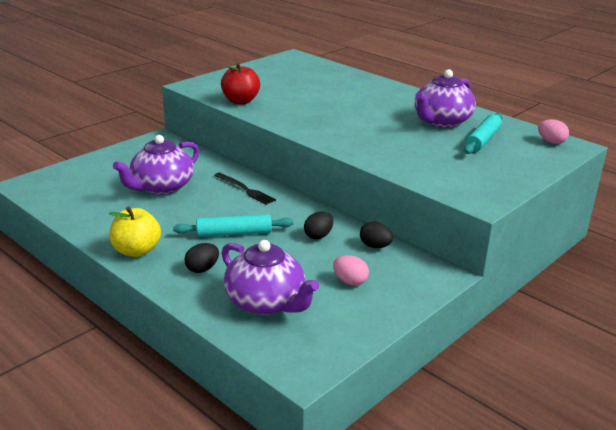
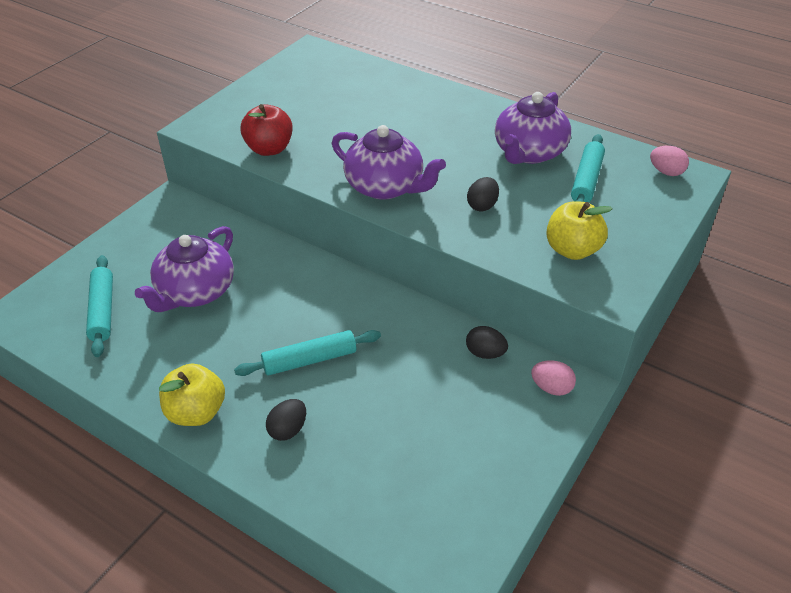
camera: 10 degrees left, 15 degrees up
(89, 189) = (102, 311): none -> turquoise rolling pin
(245, 189) = (303, 279): black fork -> none
(266, 302) = (381, 473): purple teapot -> purple teapot (385, 187)
(318, 236) = (413, 347): black egg -> black egg (482, 205)
(350, 281) = (471, 419): pink egg -> pink egg (551, 388)
(456, 174) = (572, 250): none -> yellow apple

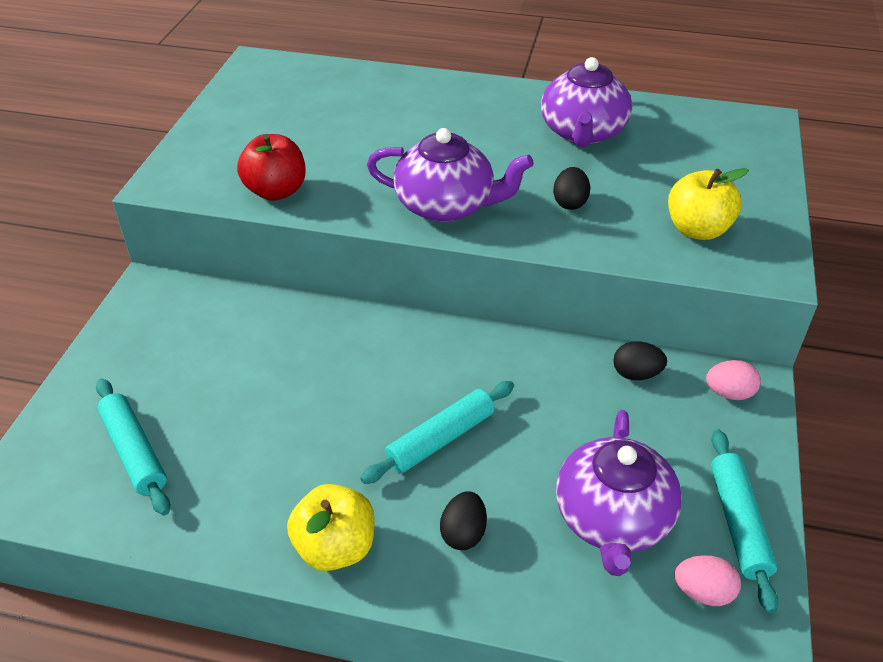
camera: 20 degrees left, 0 degrees up
(195, 292) = (247, 394): purple teapot -> purple teapot (612, 519)
(586, 180) = (662, 150): turquoise rolling pin -> turquoise rolling pin (738, 523)
(666, 172) = (737, 124): pink egg -> pink egg (703, 592)

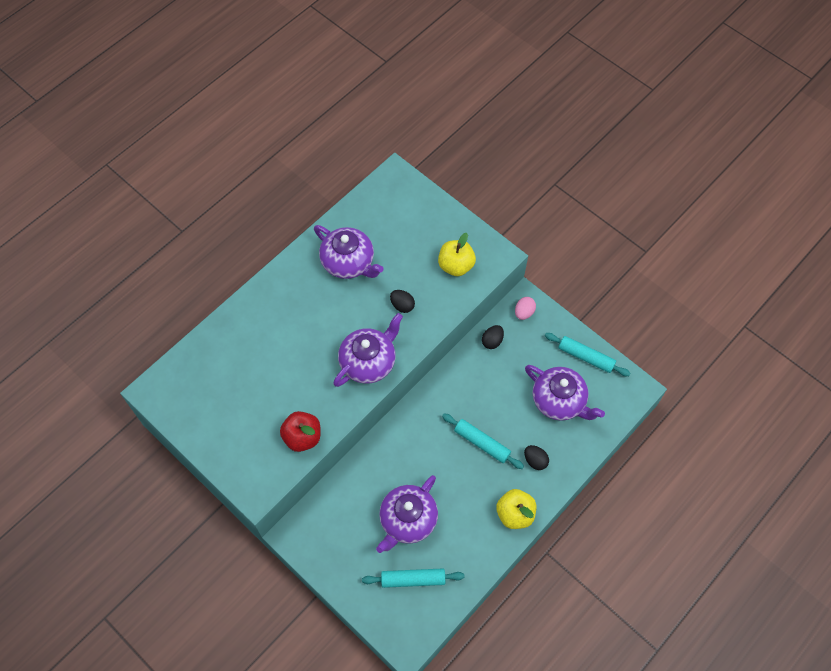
camera: 60 degrees left, 20 degrees up
(239, 401) = (407, 520): none -> purple teapot
(440, 439) = (482, 443): turquoise rolling pin -> turquoise rolling pin turned 45 degrees counterclockwise
(703, 592) = (606, 391): pink egg -> none

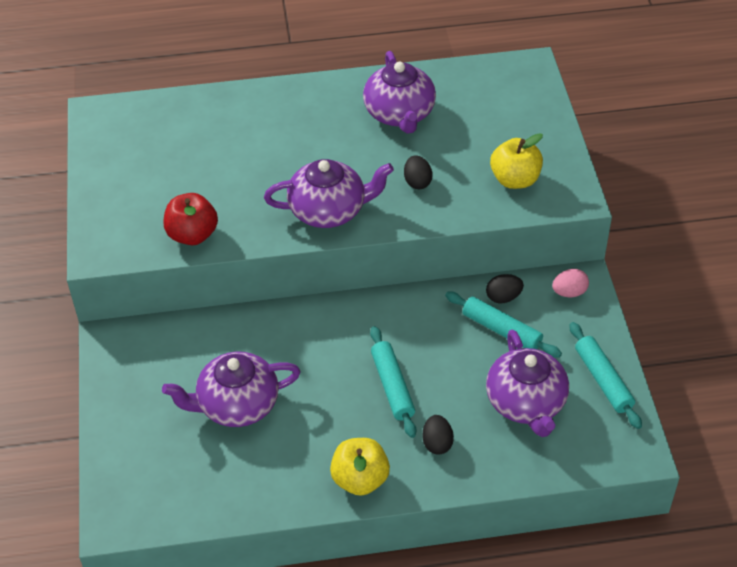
camera: 40 degrees right, 15 degrees down
(413, 579) = (184, 464): turquoise rolling pin -> turquoise rolling pin (501, 330)

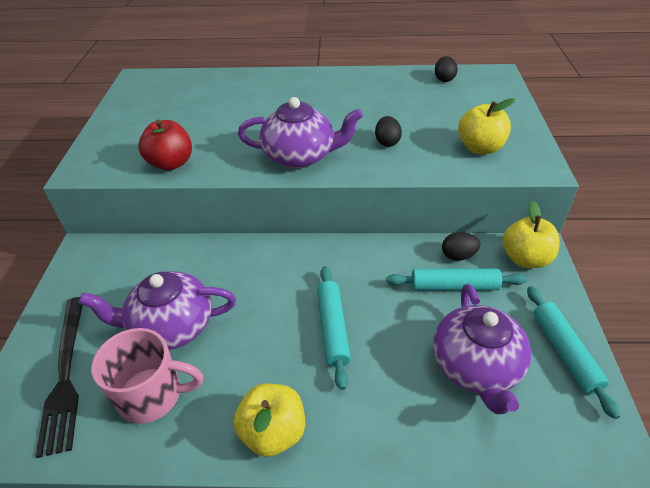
camera: 10 degrees right, 5 degrees down
(155, 461) = (65, 375): none -> black fork
(244, 466) = (152, 395): none -> pink mug
(399, 114) = (380, 95): purple teapot -> none
(437, 443) = (370, 400): black egg -> black egg (444, 79)
(501, 330) = (454, 286): turquoise rolling pin -> turquoise rolling pin turned 45 degrees counterclockwise
(569, 292) = (525, 258): pink egg -> yellow apple

